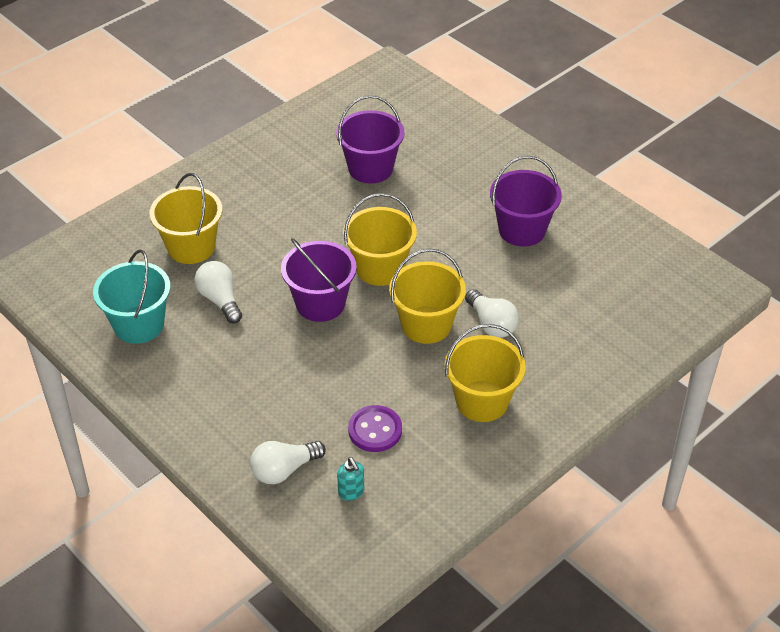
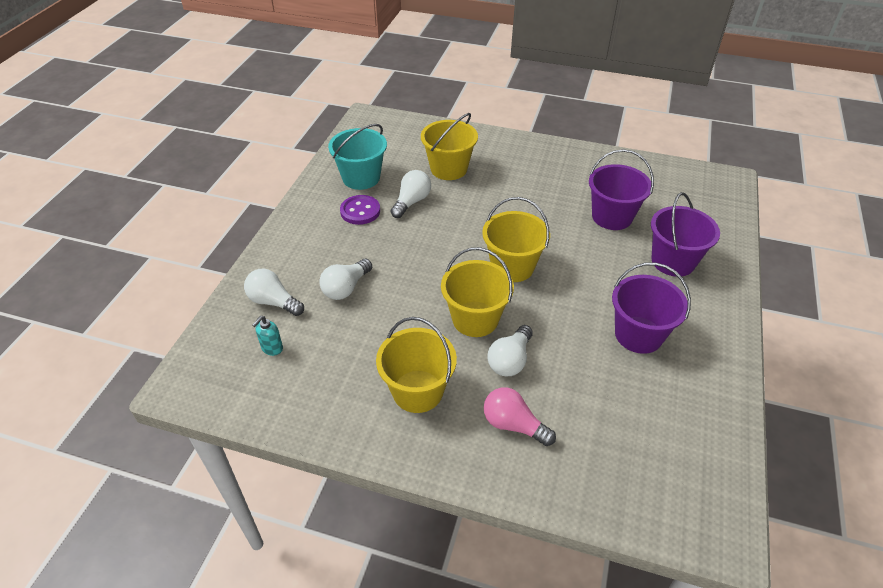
camera: 60 degrees right, 0 degrees up
(310, 404) = (346, 288): none -> white light bulb
(320, 303) = (448, 251): purple bucket -> purple bucket (673, 261)
(375, 430) = (342, 335): purple button -> purple button (360, 211)
(559, 354) = (513, 425): none -> pink light bulb

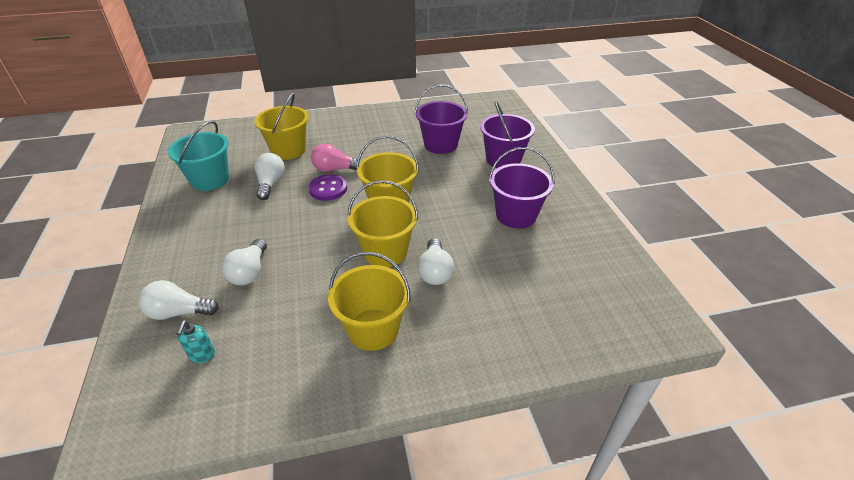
camera: 30 degrees left, 5 degrees down
(360, 211) = (225, 206): purple button -> purple button (328, 189)
(513, 425) = (471, 319): pink light bulb -> pink light bulb (335, 169)

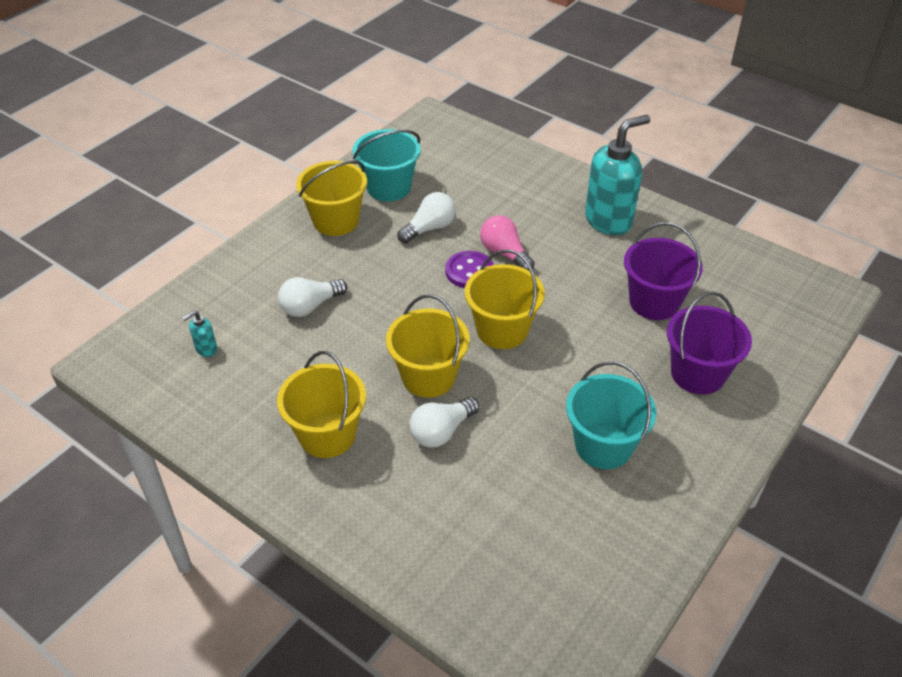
camera: 50 degrees right, 5 degrees up
(179, 312) = (231, 301): white light bulb -> none
(288, 150) = (492, 199): yellow bucket -> yellow bucket (336, 221)
(366, 126) = (609, 220): none -> turquoise soap dispenser
(516, 215) = (603, 445): purple bucket -> turquoise bucket

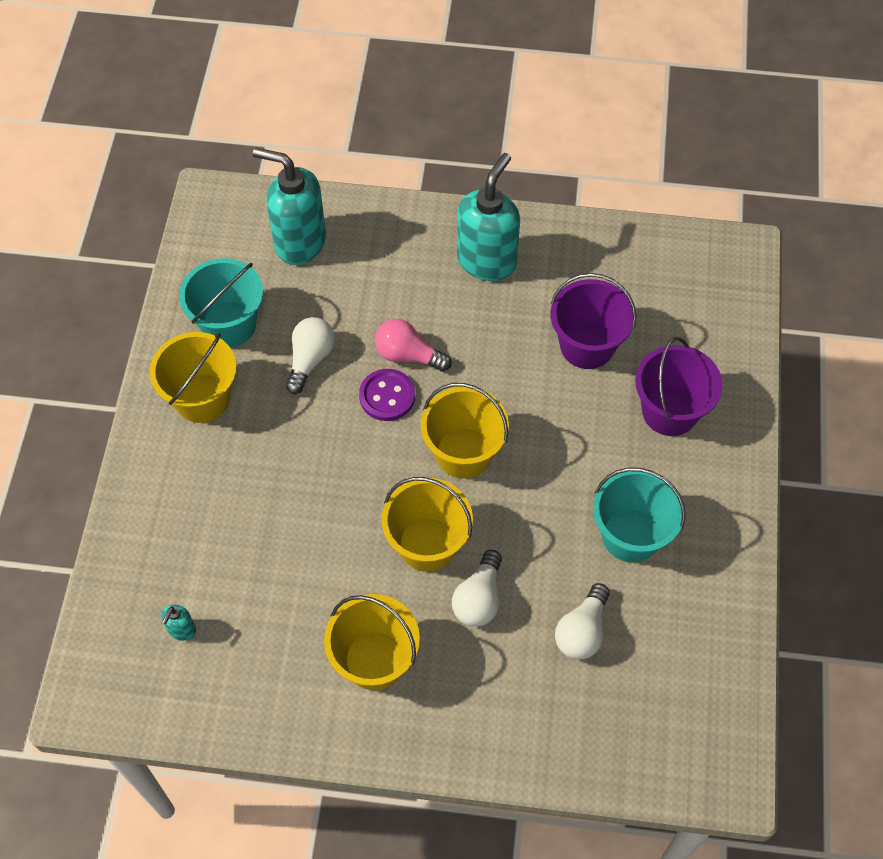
camera: 30 degrees left, 15 degrees up
(310, 306) = (252, 522): white light bulb -> white light bulb (582, 631)
(475, 161) = (299, 242): none -> turquoise soap dispenser

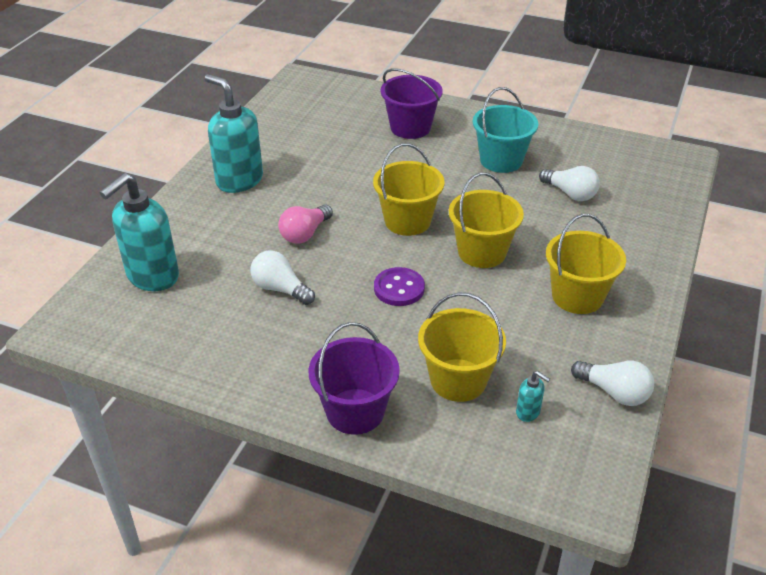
camera: 75 degrees left, 20 degrees down
(202, 398) = (286, 365): yellow bucket -> yellow bucket (458, 380)
(229, 324) = (214, 335): turquoise bucket -> none
(387, 396) = (338, 251): purple button -> purple button (399, 288)
(479, 598) = (535, 235): white light bulb -> white light bulb (614, 392)
(587, 345) = (341, 150): purple bucket -> purple bucket (355, 411)

